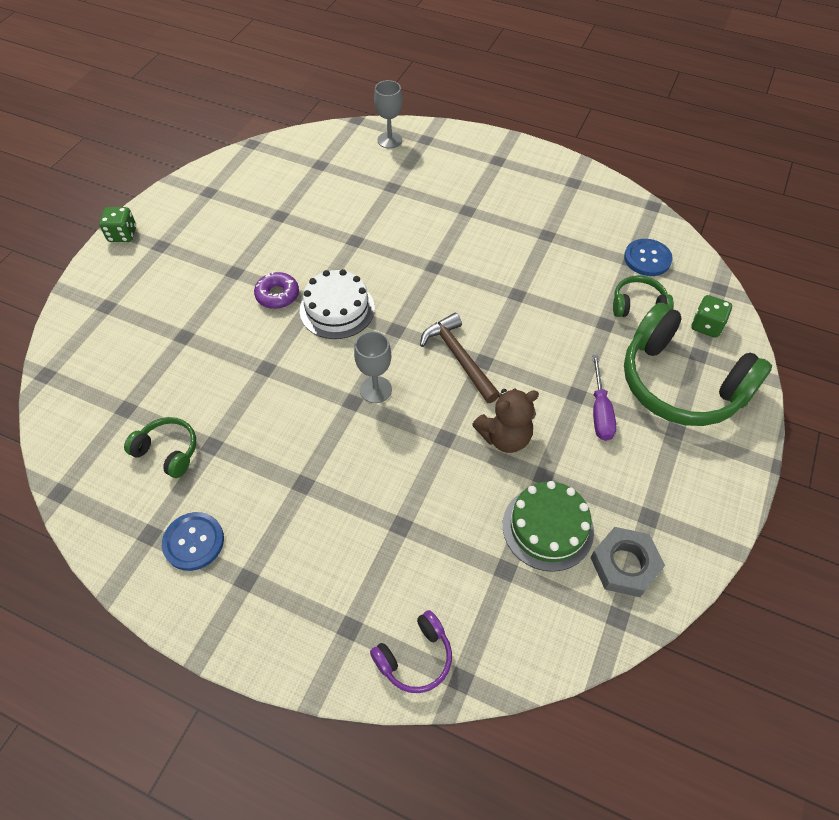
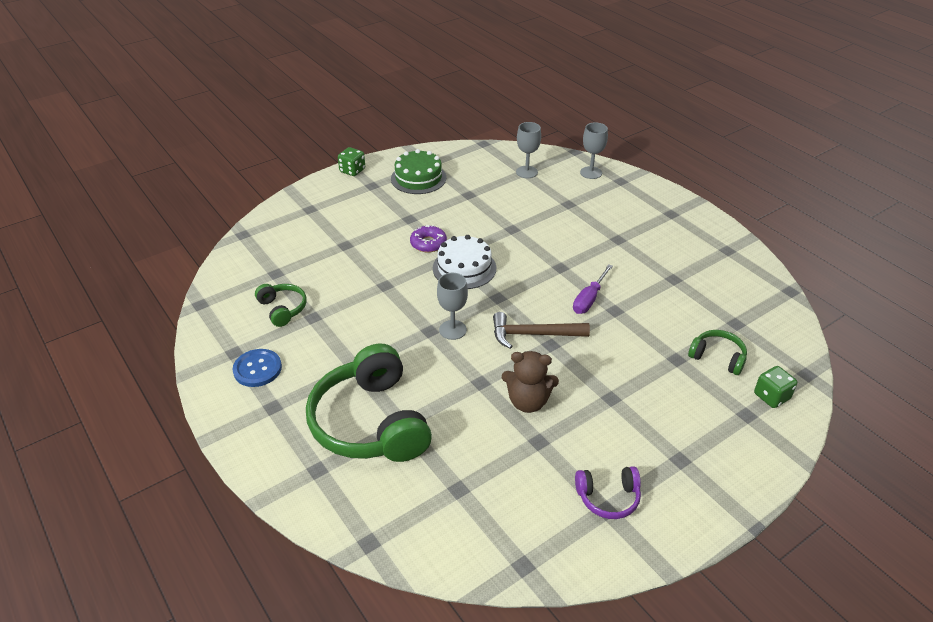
camera: 30 degrees right, 15 degrees down
(323, 163) = (526, 172): none -> grey goblet
(415, 657) = (347, 511): purple headphones -> purple headphones (608, 497)
(459, 357) = (533, 334): brown hammer -> brown hammer turned 90 degrees counterclockwise
(547, 527) = (514, 477): green cake -> green cake (418, 178)
(600, 411) = (622, 418): purple screwdriver -> purple screwdriver (589, 299)
(624, 565) = (558, 532): grey nut -> none
(647, 259) = (753, 327): blue button -> none
(680, 383) = (712, 428): green headphones -> green headphones (371, 422)

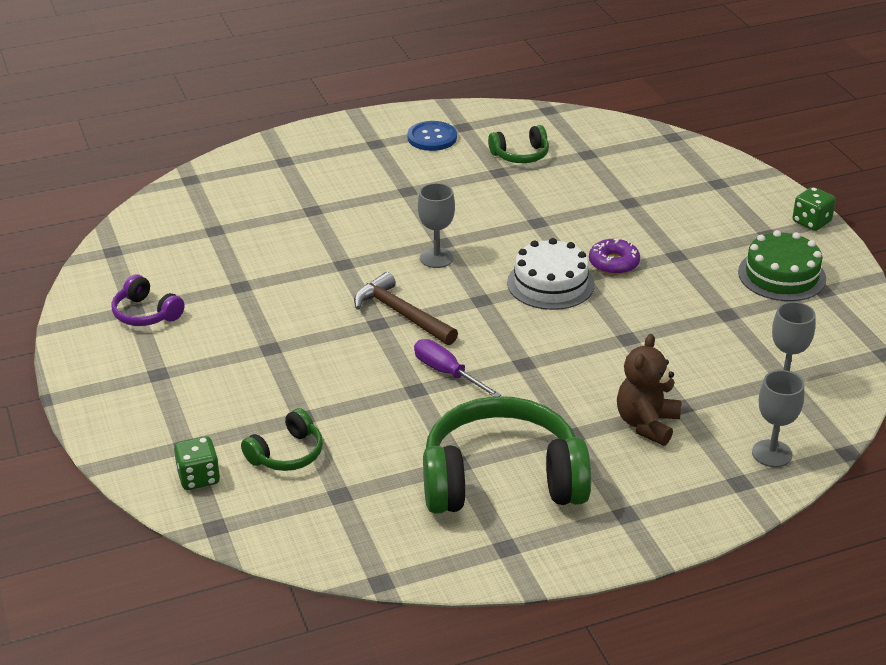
camera: 105 degrees right, 5 degrees down
(371, 422) = (325, 193): green headphones -> green headphones (502, 480)
(528, 402) = (298, 289): brown teddy bear -> brown teddy bear (647, 424)
(533, 334) = (401, 314): brown hammer -> brown hammer turned 60 degrees counterclockwise
(608, 497) = (146, 313): purple headphones -> purple headphones turned 60 degrees counterclockwise

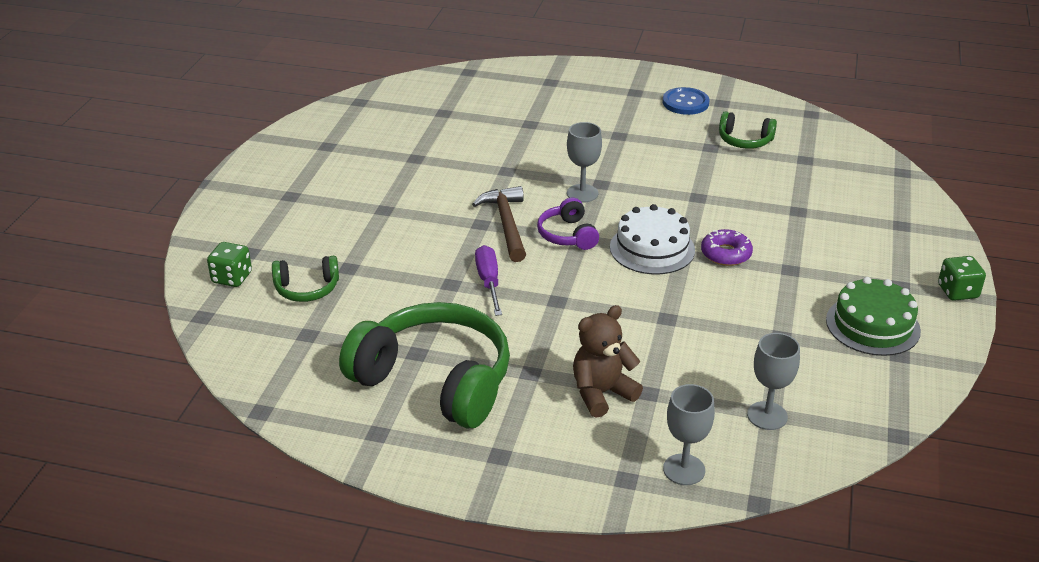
camera: 35 degrees right, 0 degrees up
(146, 313) = (331, 152): purple headphones -> purple headphones (568, 235)

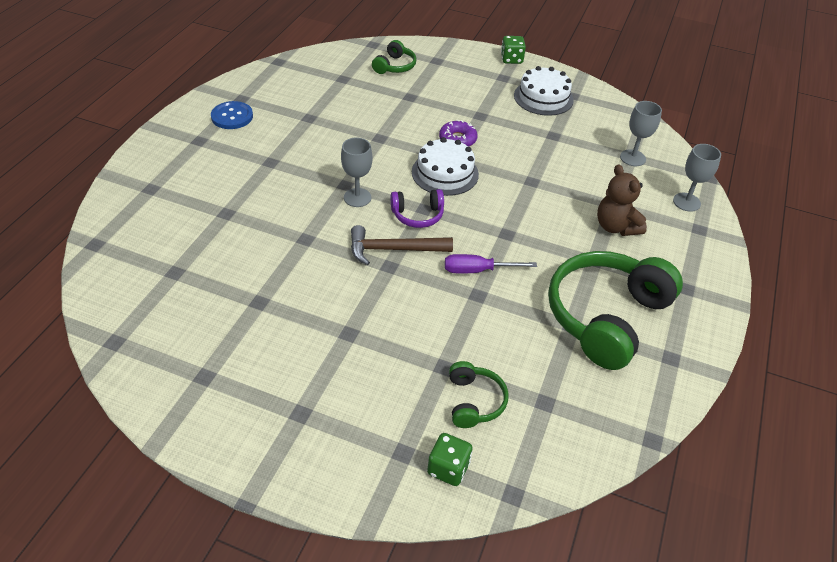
camera: 85 degrees left, 10 degrees up
(744, 140) = (305, 99): green headphones -> green headphones (394, 66)
(872, 325) = (543, 97): green cake -> white cake

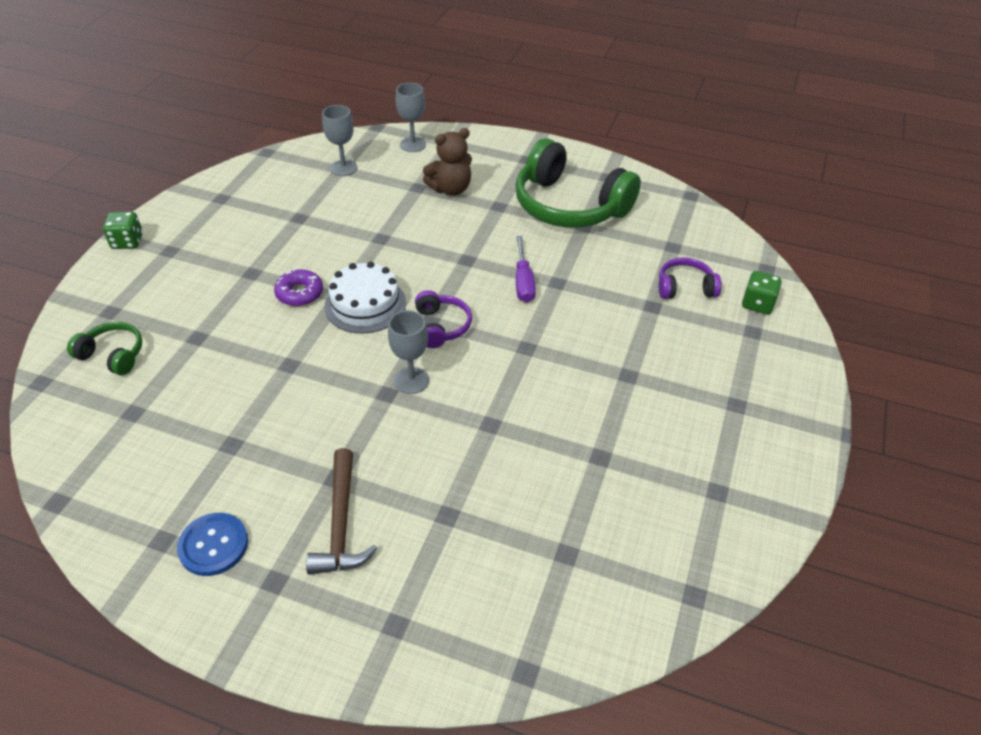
camera: 90 degrees left, 0 degrees up
(393, 249) = (500, 345): brown hammer -> brown hammer (340, 524)
(474, 401) = (685, 288): green headphones -> purple headphones
(543, 97) = (222, 220): white cake -> none

